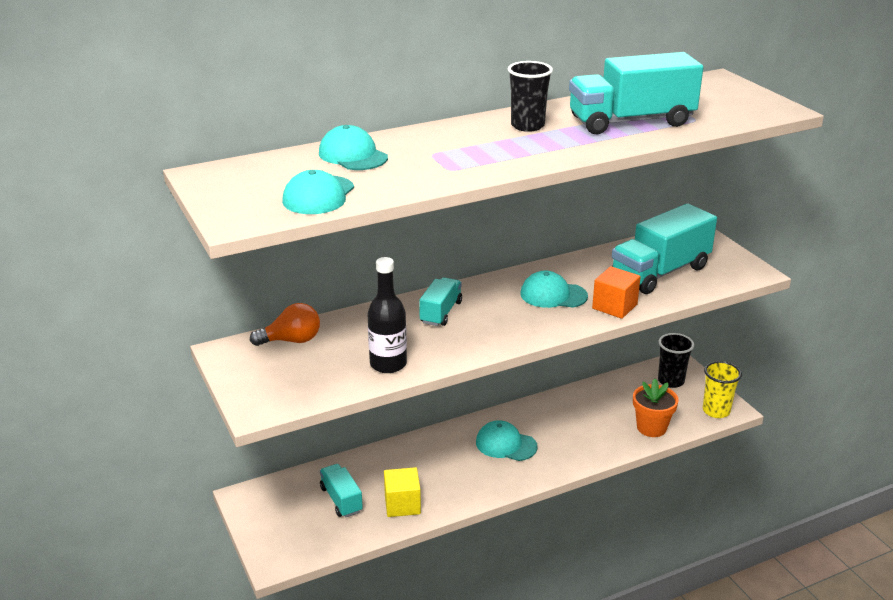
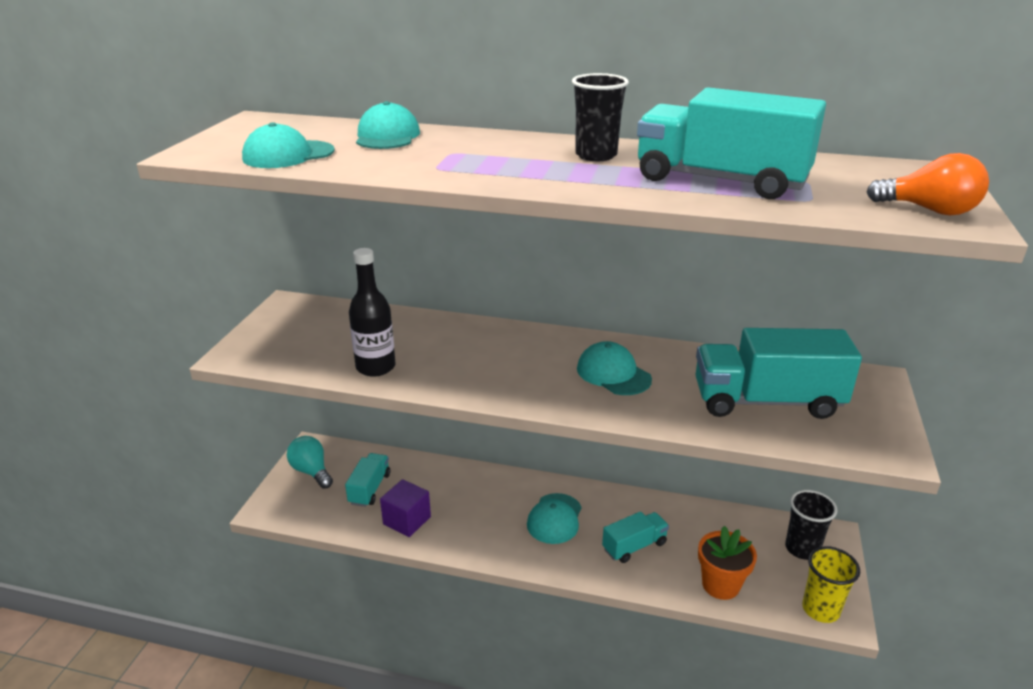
camera: 40 degrees right, 0 degrees up
(272, 514) = (311, 471): none -> turquoise light bulb
(291, 340) = (341, 316): orange light bulb -> orange light bulb (929, 210)
(402, 504) = (407, 520): yellow cube -> purple cube
(441, 312) = (486, 344): turquoise truck -> turquoise truck (634, 546)
(506, 444) = (555, 519): turquoise cap -> turquoise cap turned 135 degrees counterclockwise
(614, 306) = (660, 412): orange cube -> none

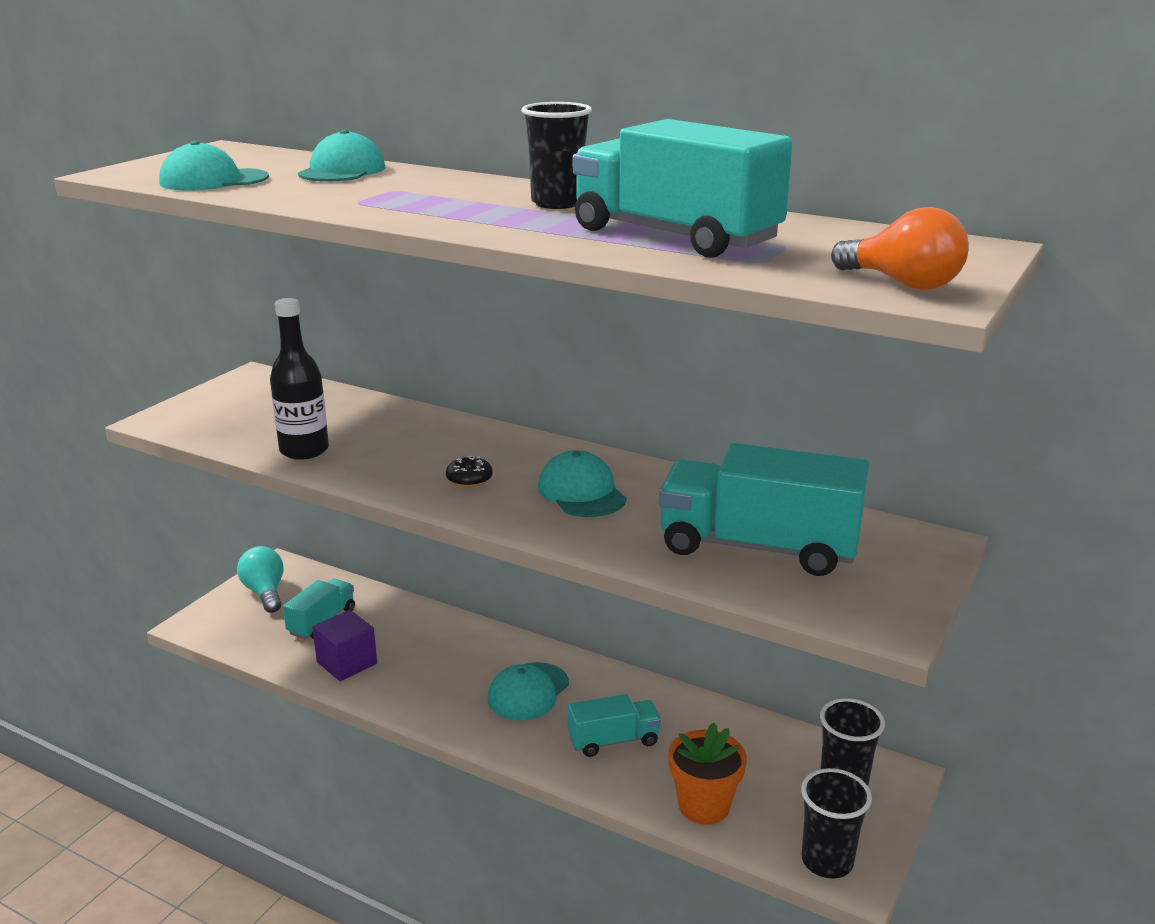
camera: 15 degrees right, 5 degrees down
(523, 375) = (469, 479): none -> black donut
(820, 609) = (827, 861): yellow cup -> black cup

